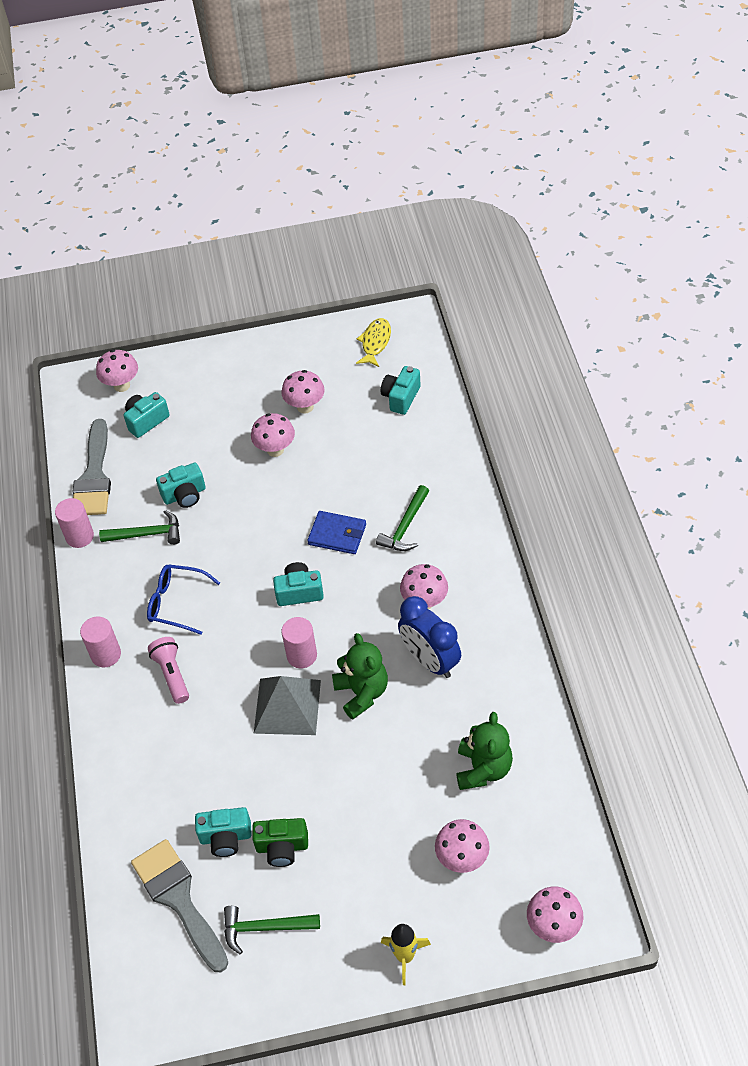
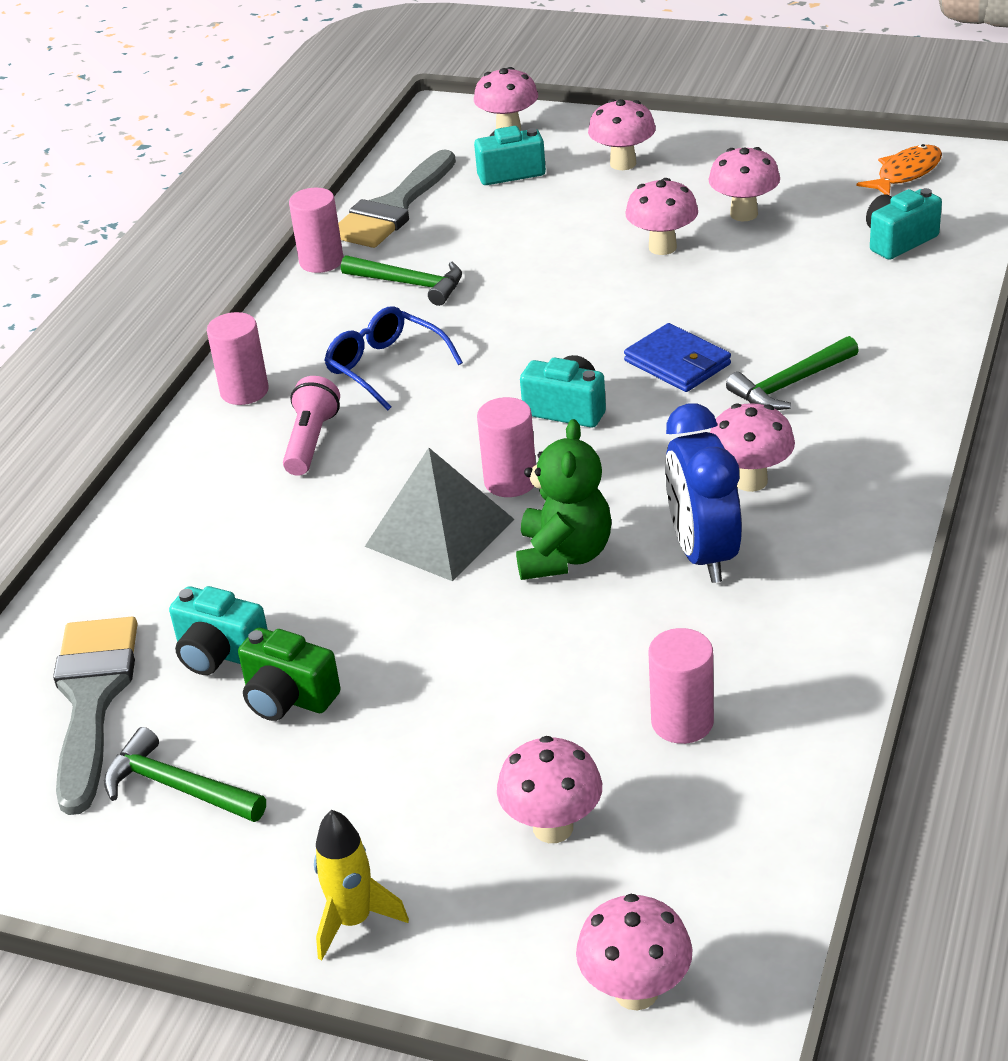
camera: 30 degrees right, 15 degrees down
(184, 495) = (495, 259): turquoise camera -> none
(210, 390) = (623, 163): none -> pink mushroom
(375, 343) = (905, 173): yellow fish -> orange fish
(483, 769) = (682, 722): green teddy bear -> pink cylinder

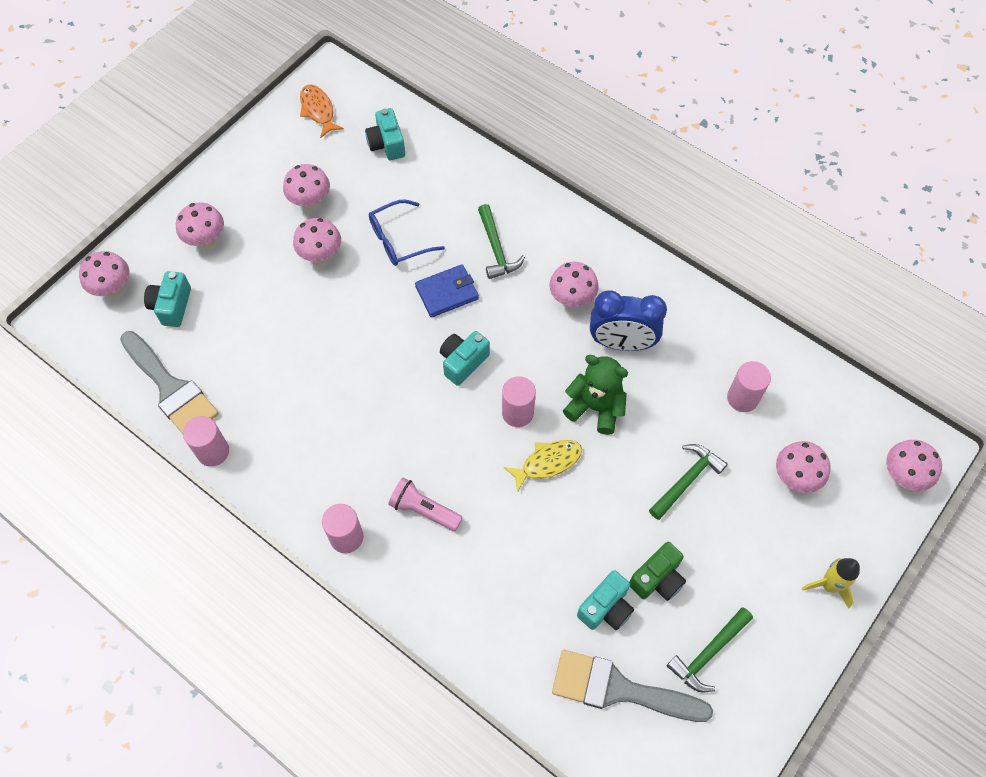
camera: 75 degrees left, 25 degrees up
(386, 367) = (366, 446): blue glasses -> blue glasses (399, 240)
(410, 284) = (276, 405): green hammer -> green hammer (687, 480)
(439, 532) = (547, 463): grey pyramid -> yellow fish

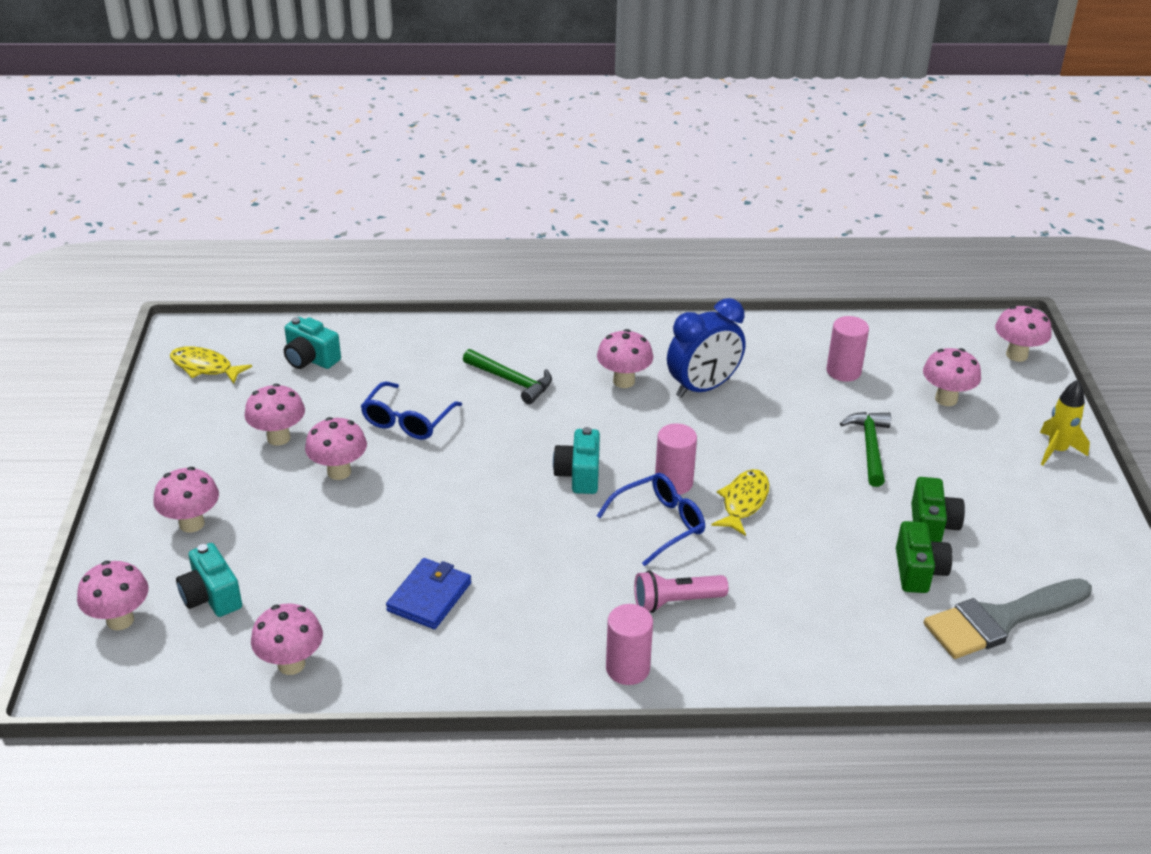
camera: 40 degrees left, 25 degrees down
(171, 388) = (291, 664): grey brush -> pink mushroom
(213, 451) = (403, 687): pink cylinder -> none
(318, 110) = (205, 367): orange fish -> yellow fish
(447, 292) = (502, 434): blue wallet -> blue wallet (429, 597)
(474, 440) = (659, 524): none -> blue glasses
(595, 407) = (736, 442): green teddy bear -> none
(606, 608) = (918, 571): turquoise camera -> green camera
(708, 653) = (1032, 549): green hammer -> none

